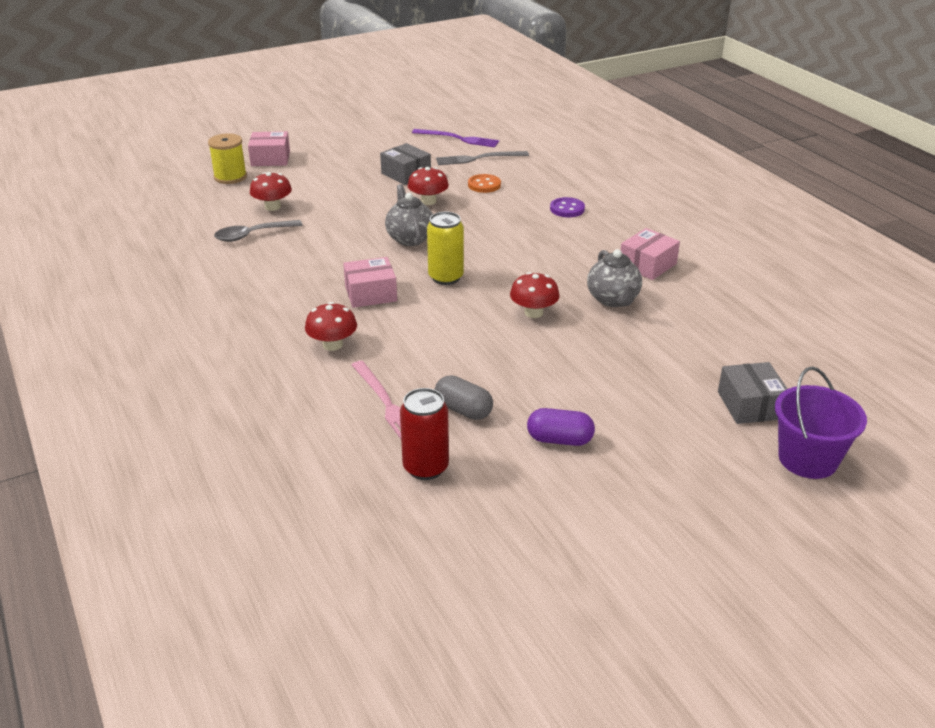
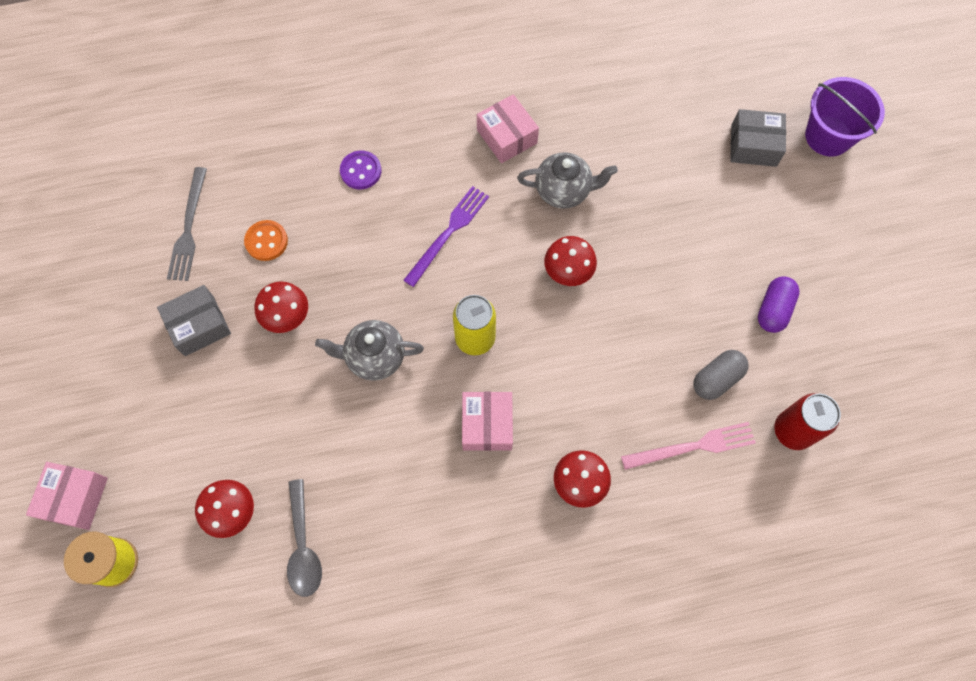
camera: 75 degrees left, 35 degrees up
(458, 139) = (116, 237): purple fork -> purple fork (448, 233)

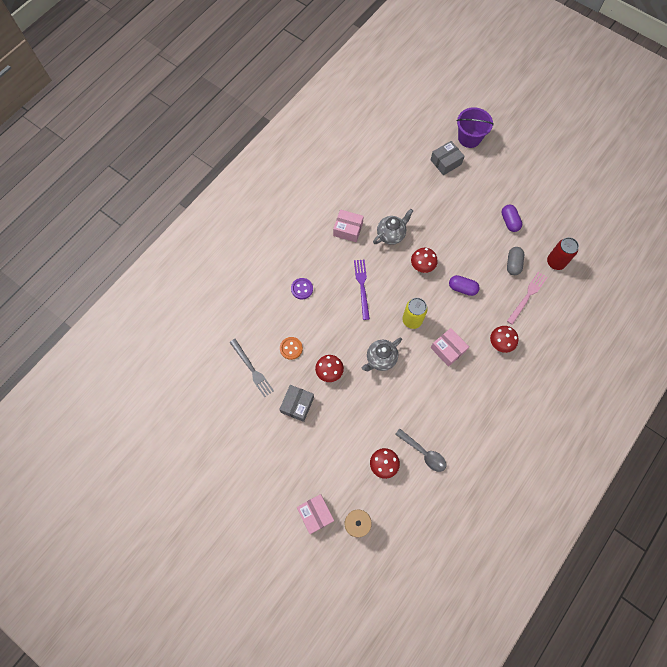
camera: 40 degrees left, 0 degrees up
(598, 352) = (462, 288): none -> purple capsule

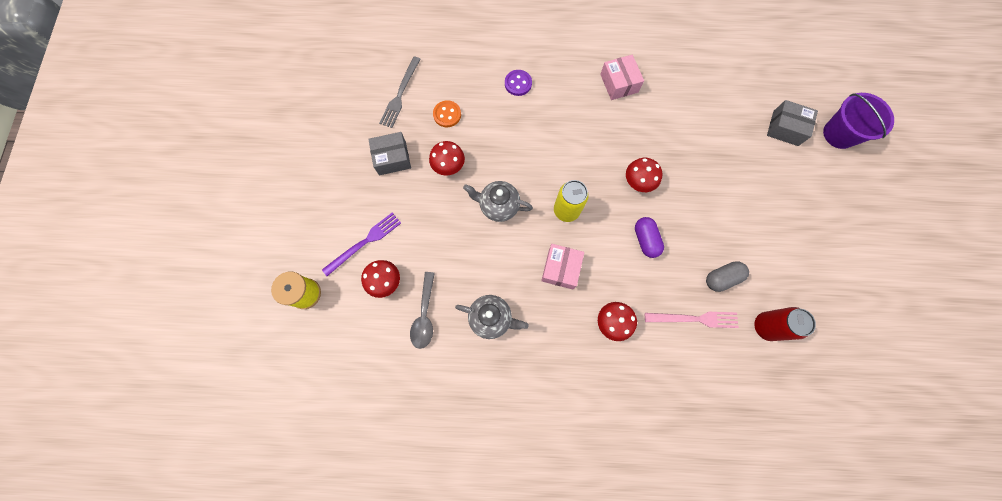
camera: 55 degrees right, 5 degrees up
(315, 514) = (291, 247): pink box -> none
(362, 287) = (565, 137): purple fork -> purple fork (364, 242)
(391, 235) = (648, 128): grey teapot -> grey teapot (491, 318)
(509, 222) = (772, 242): purple capsule -> none

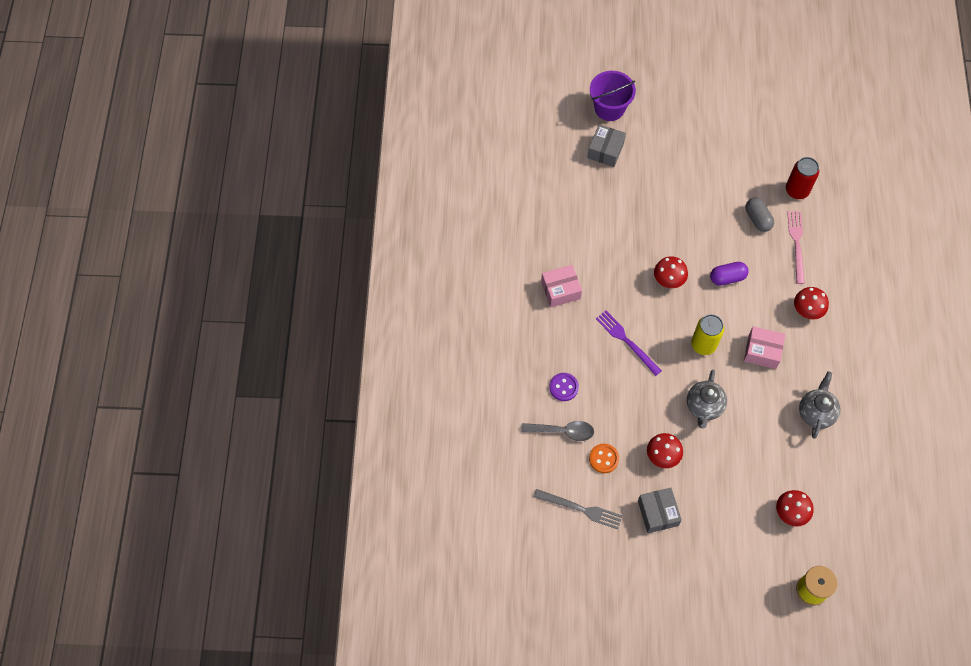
camera: 90 degrees left, 10 degrees down
(364, 242) = (753, 535): purple fork -> purple fork (626, 341)
(424, 315) = (820, 473): grey spoon -> grey spoon (562, 431)

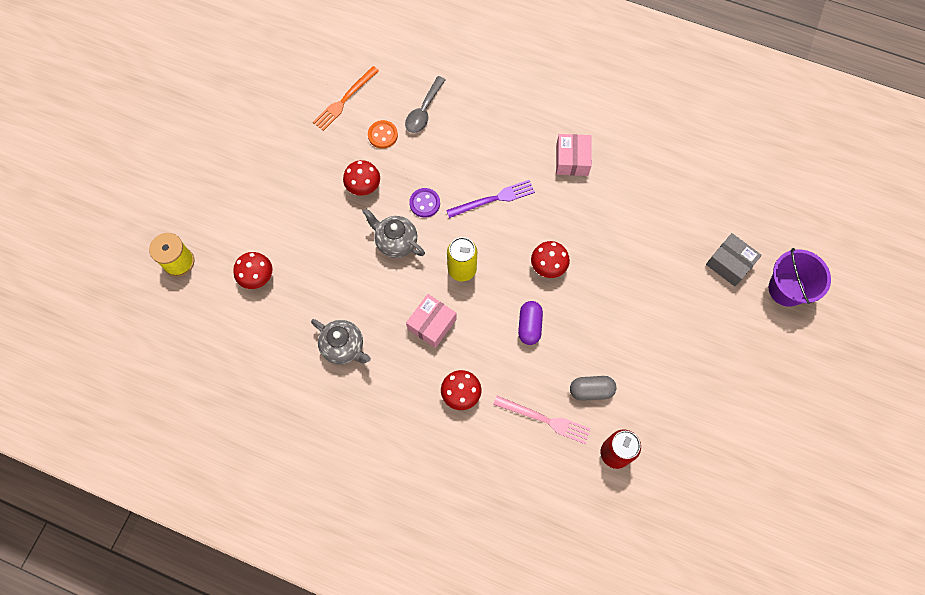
camera: 110 degrees right, 5 degrees up
(563, 387) = (467, 127): purple button -> purple button (424, 203)
(581, 509) = (344, 100): grey fork -> orange fork
(658, 513) = (311, 160): grey box -> none

